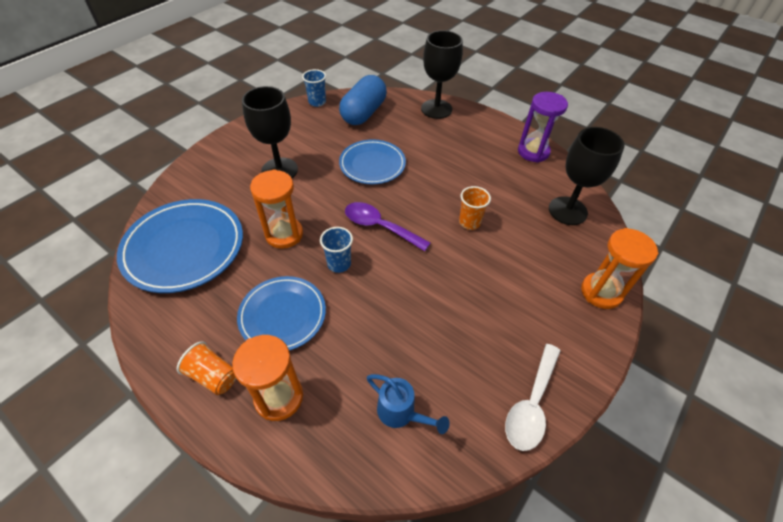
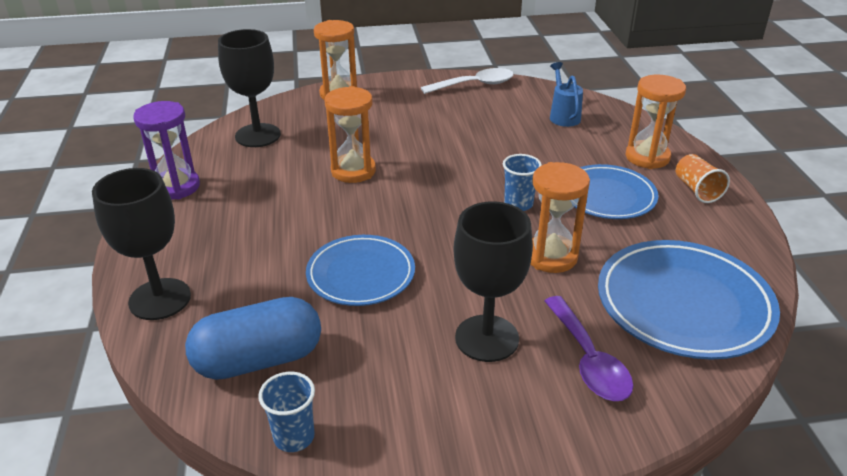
camera: 135 degrees left, 15 degrees down
(379, 227) = (441, 211): purple spoon -> purple spoon (588, 360)
(469, 222) = (353, 171): orange cup -> orange hourglass

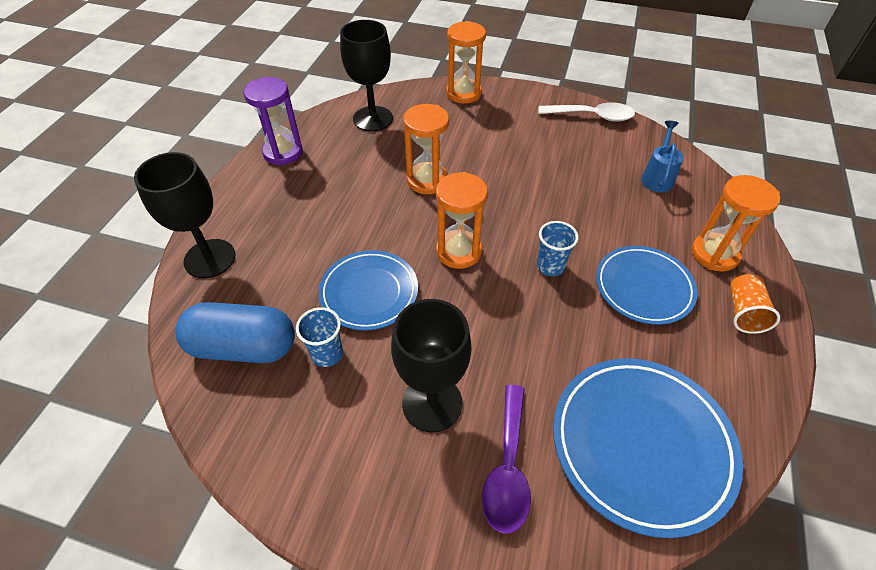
camera: 25 degrees right, 15 degrees up
(294, 437) = (225, 434): blue cup -> blue cup (327, 354)
(551, 257) = (544, 337): orange hourglass -> orange hourglass (459, 251)

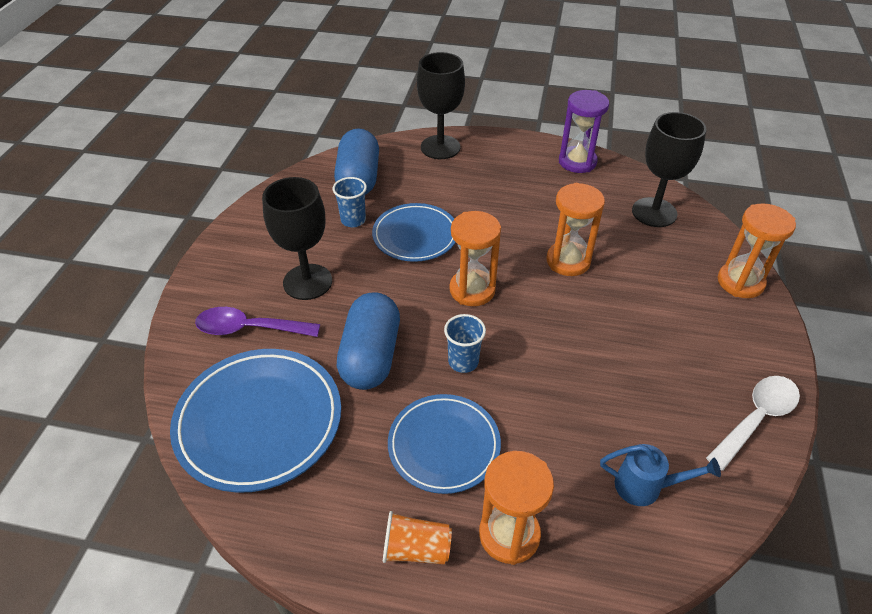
camera: 85 degrees right, 5 degrees down
(546, 339) = (371, 356): none -> blue capsule
(592, 116) = (756, 418): white spoon -> white spoon turned 135 degrees counterclockwise

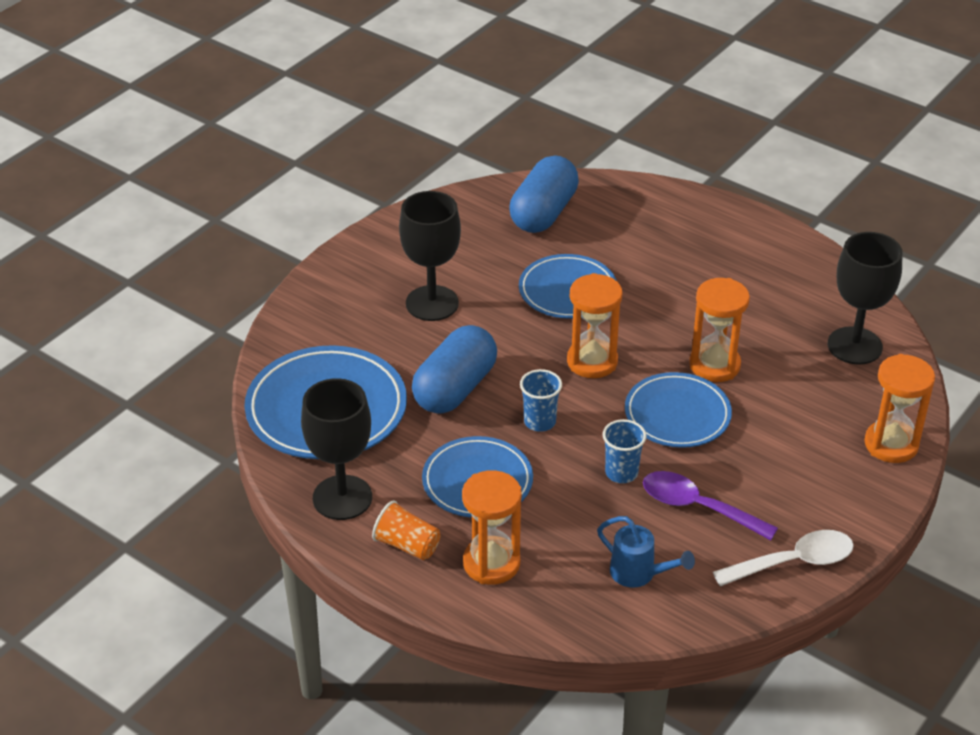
camera: 25 degrees right, 5 degrees down
(249, 329) = (355, 329): purple spoon -> purple spoon (697, 507)
(353, 220) = (512, 256): blue cup -> blue cup (621, 473)
(440, 147) = (658, 202): black goblet -> black goblet (342, 498)
(569, 314) = (677, 414): none -> blue plate
(577, 162) = (809, 264): purple hourglass -> none

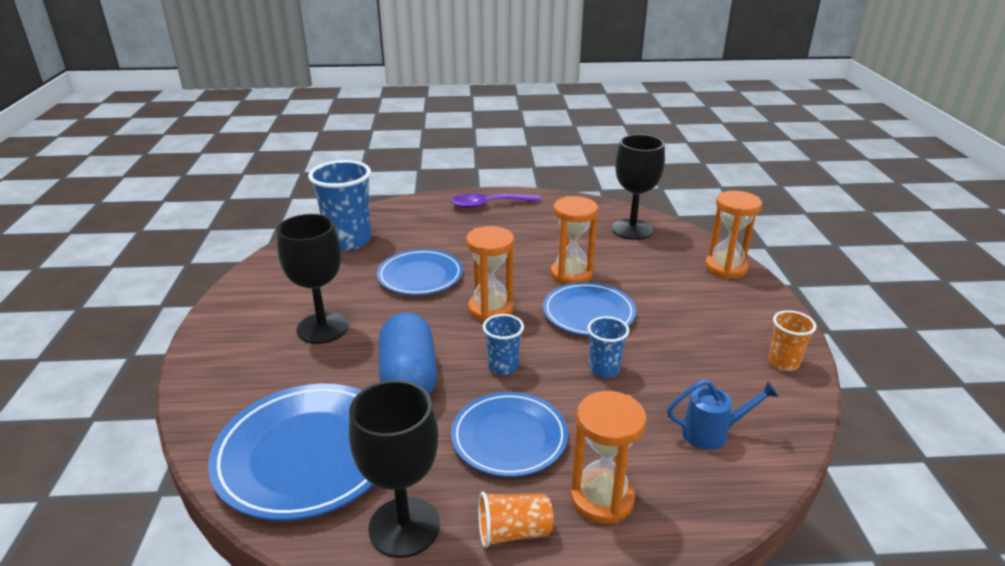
camera: 40 degrees left, 10 degrees down
(543, 213) = (348, 241): blue capsule -> blue cup
(697, 507) = (681, 363): purple spoon -> purple spoon (489, 205)
(793, 562) = (783, 362): white spoon -> orange cup

